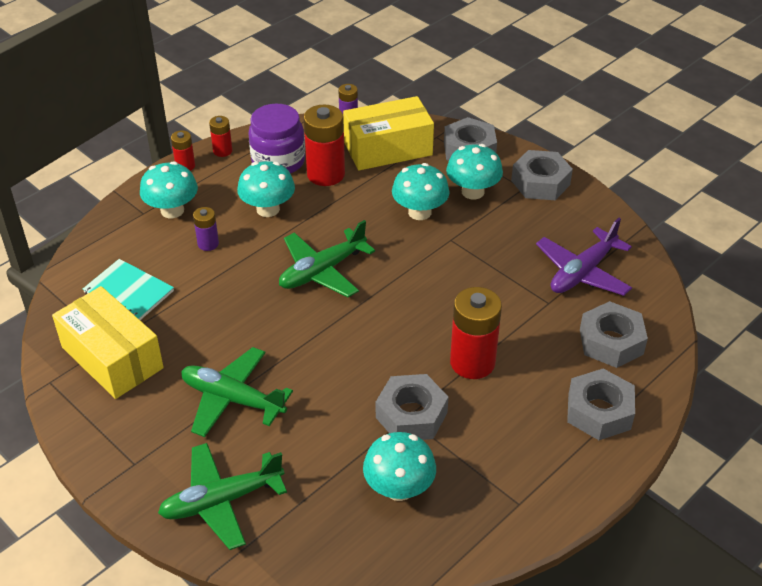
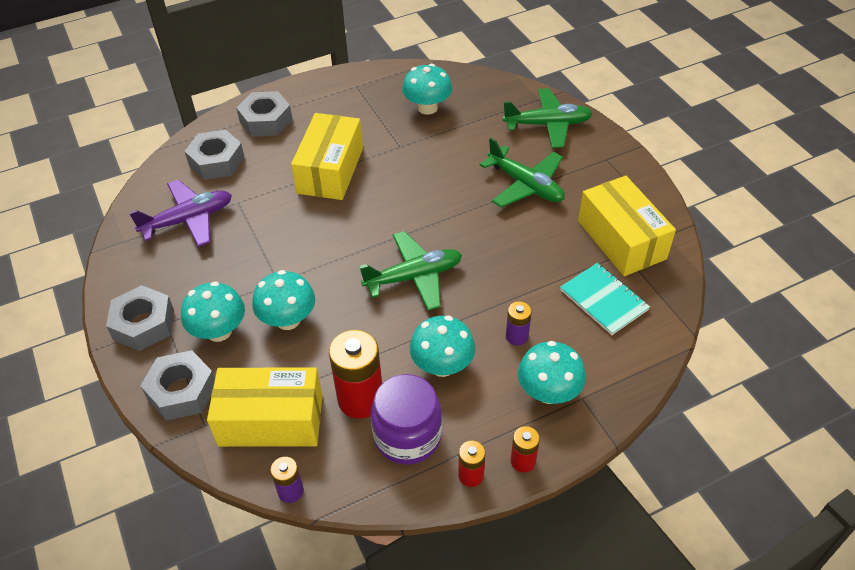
camera: 160 degrees left, 5 degrees up
(411, 415) = (396, 146): grey nut -> none
(472, 362) = (330, 170): red battery -> yellow box

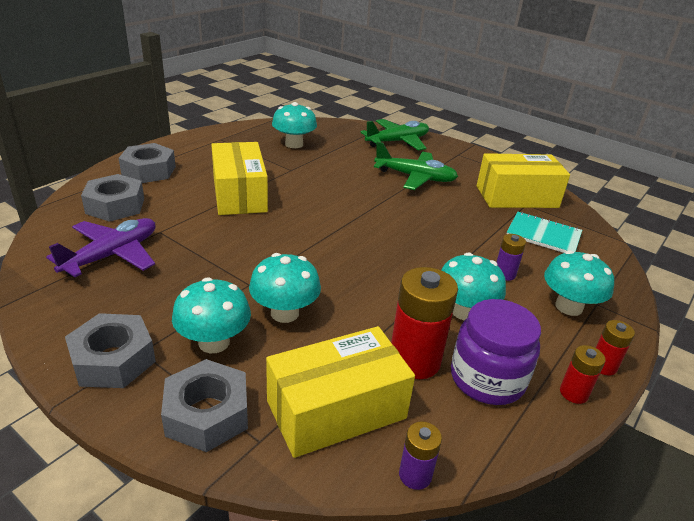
camera: 30 degrees left, 15 degrees down
(414, 277) = (380, 252): green plane -> none
(621, 239) = (516, 196): yellow box -> yellow box turned 45 degrees counterclockwise

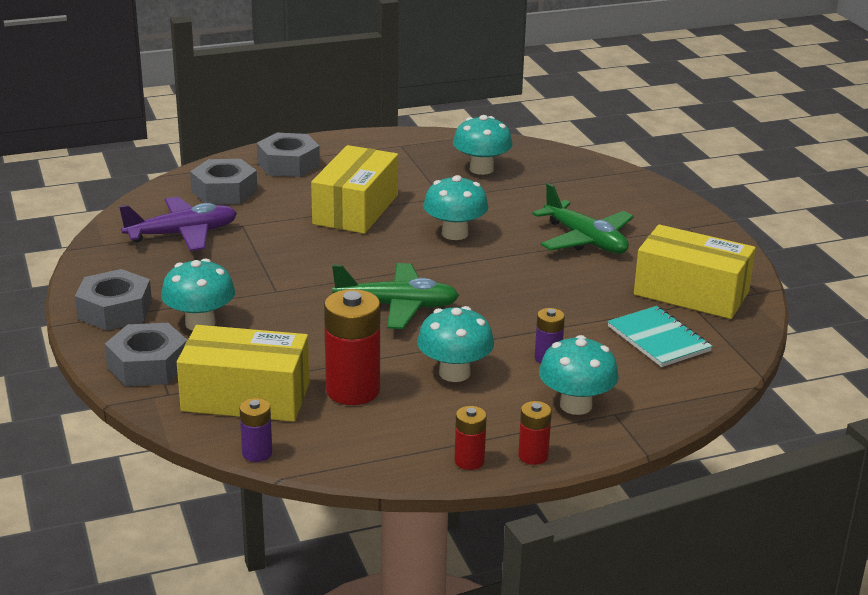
camera: 35 degrees right, 5 degrees down
(284, 313) = (281, 321): turquoise mushroom -> turquoise mushroom (455, 233)
(397, 142) = (623, 194): green plane -> green plane (397, 306)
(487, 379) = (401, 424): purple jar -> none

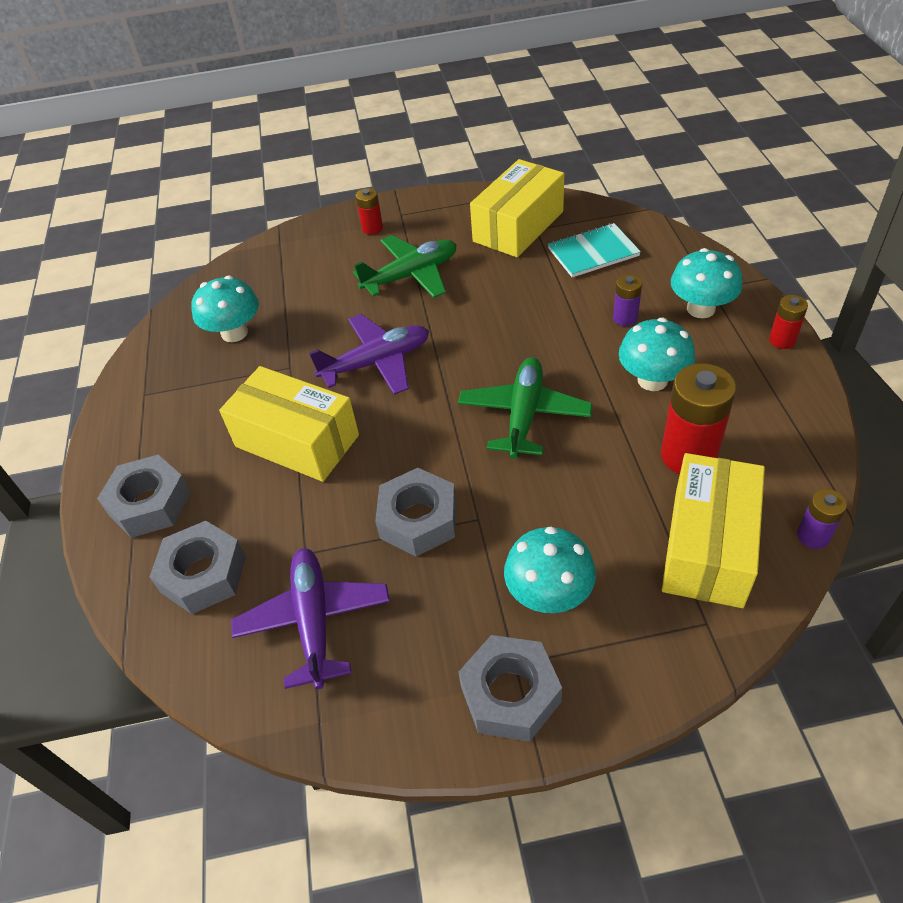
camera: 75 degrees left, 20 degrees up
(148, 365) = (646, 647): grey nut -> grey nut (418, 519)
(455, 233) = (376, 362): turquoise mushroom -> purple plane
(469, 461) = (797, 380): red battery -> red battery (372, 228)

